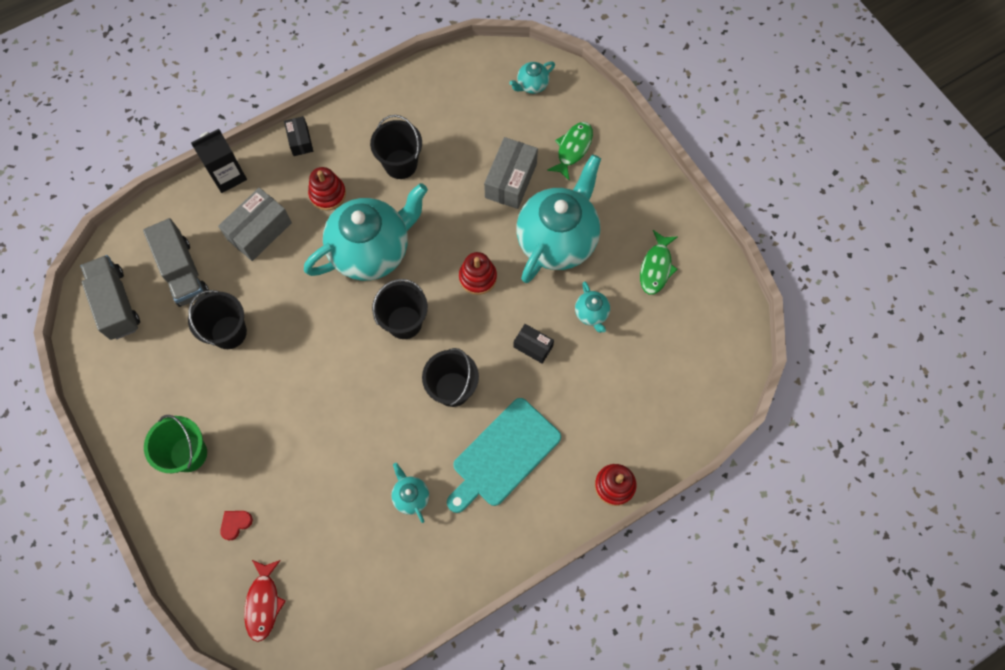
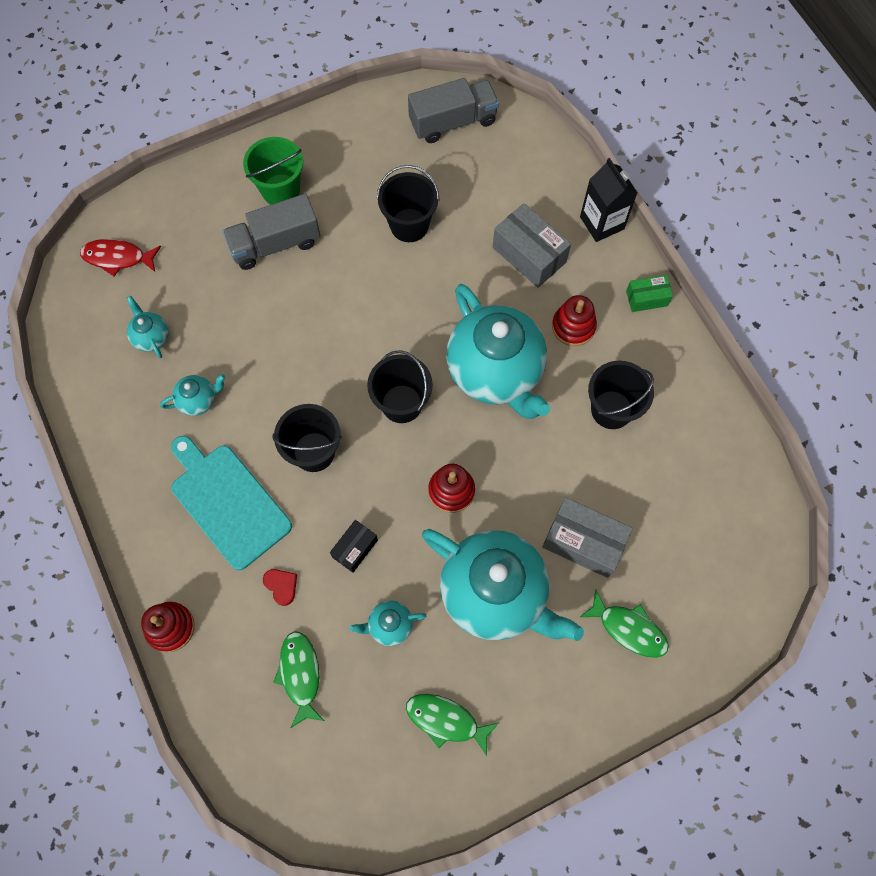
camera: 95 degrees right, 0 degrees up
(183, 272) = (484, 181): grey truck -> grey truck (275, 244)
(235, 523) = (201, 233): red heart -> red heart (281, 586)
(300, 141) = (647, 298): black box -> green box
(532, 85) = (729, 583): turquoise teapot -> turquoise teapot (151, 337)
(638, 376) = (300, 675): none -> green fish

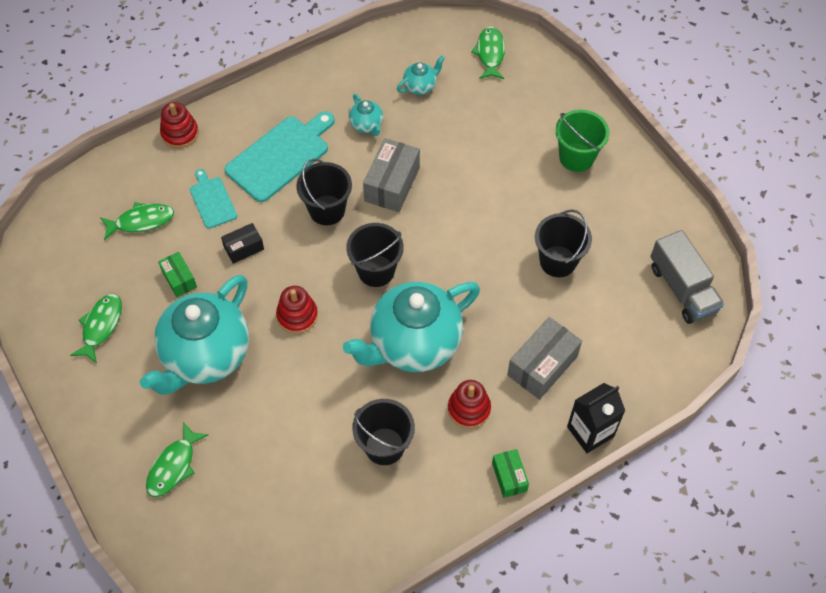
camera: 85 degrees right, 10 degrees down
(118, 258) = (490, 53): red fish -> green fish
(275, 244) = (521, 160): grey truck -> none
(281, 586) = (212, 200): red heart -> turquoise cutting board
(355, 548) = (244, 248): black box -> black box turned 60 degrees counterclockwise
(389, 625) = (179, 279): turquoise teapot -> green box
(583, 542) = (253, 425): grey box -> grey box (392, 184)

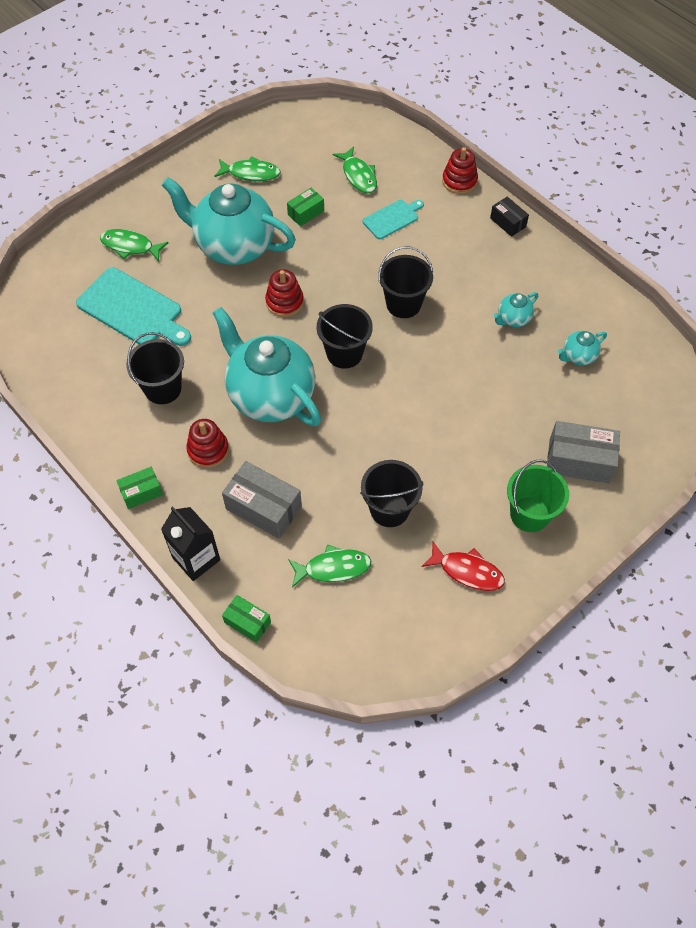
camera: 80 degrees right, 0 degrees up
(244, 248) = (347, 250): black box -> black box (508, 222)
(280, 156) = (455, 258): turquoise cutting board -> turquoise cutting board (133, 309)
(392, 184) = (447, 351): grey box -> grey box (579, 461)
(420, 86) = (578, 356): turquoise teapot -> turquoise teapot turned 105 degrees clockwise
(490, 53) = (646, 414): green fish -> green fish (333, 568)
(625, 213) = (467, 571): none -> red fish
(660, 393) = (247, 622): none -> green box
(682, 289) = (380, 637): grey truck -> none

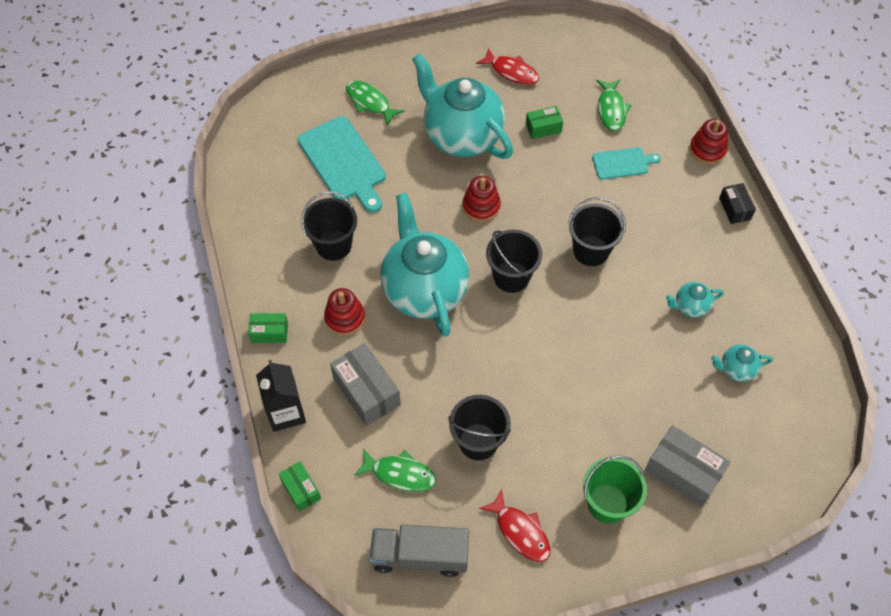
camera: 25 degrees right, 0 degrees up
(251, 173) = (511, 72): green fish -> red fish
(389, 632) = (420, 556): none -> grey truck

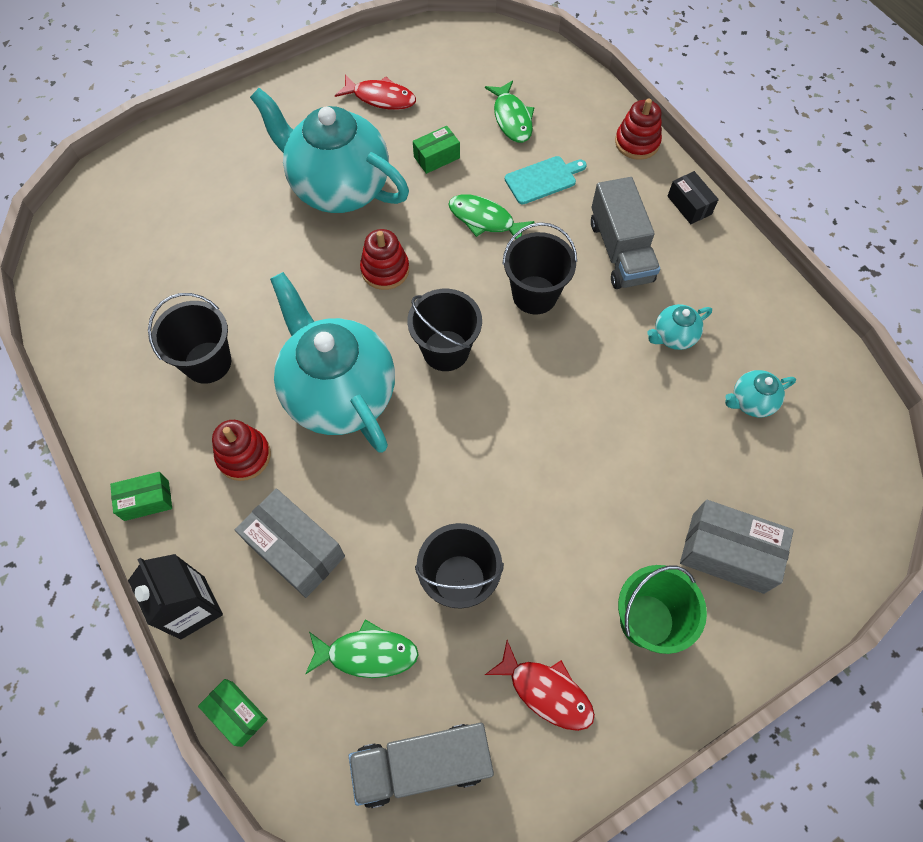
camera: 15 degrees left, 5 degrees up
(343, 162) = (197, 252): turquoise cutting board -> none
(370, 102) = (214, 170): green fish -> green fish (485, 220)
(668, 232) = (620, 251): none -> grey truck

